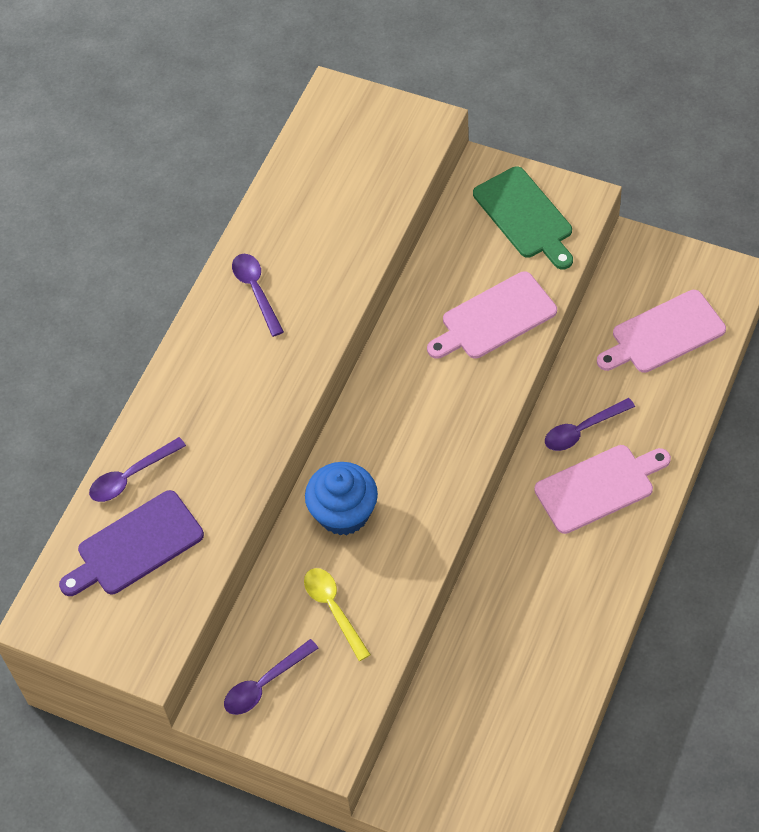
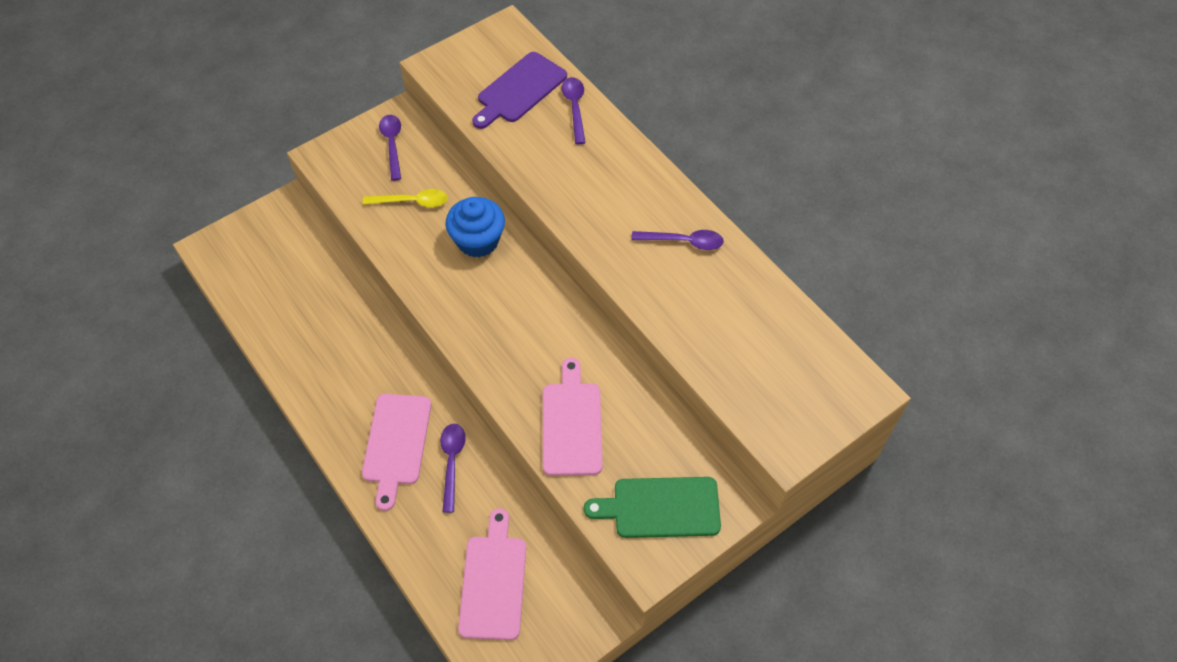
camera: 115 degrees right, 0 degrees up
(135, 546) = (519, 90): purple cutting board -> purple cutting board turned 135 degrees counterclockwise

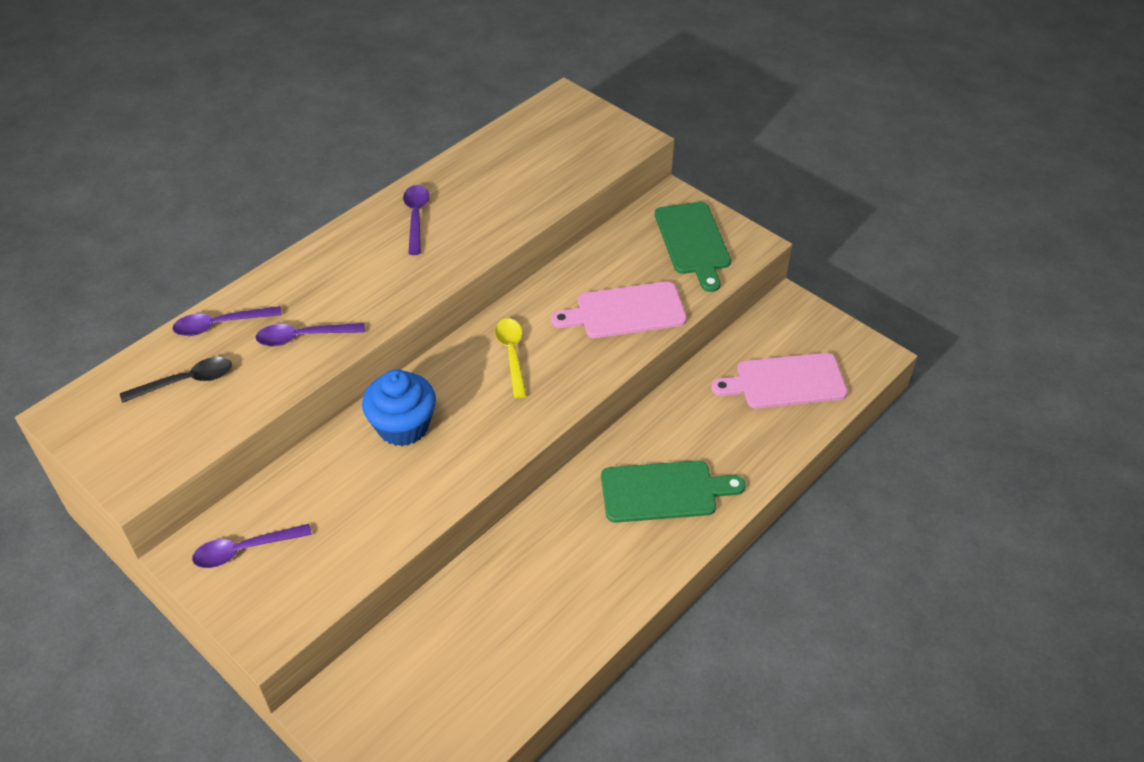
camera: 100 degrees left, 10 degrees down
(396, 444) = (664, 491): pink cutting board -> green cutting board
(412, 202) = (346, 505): yellow spoon -> yellow spoon (512, 354)
(452, 462) = (671, 438): purple spoon -> purple spoon (302, 337)
(519, 90) = (187, 381): purple cutting board -> black spoon

